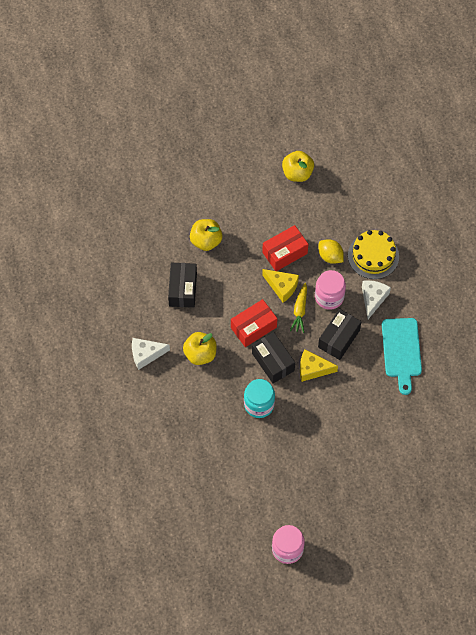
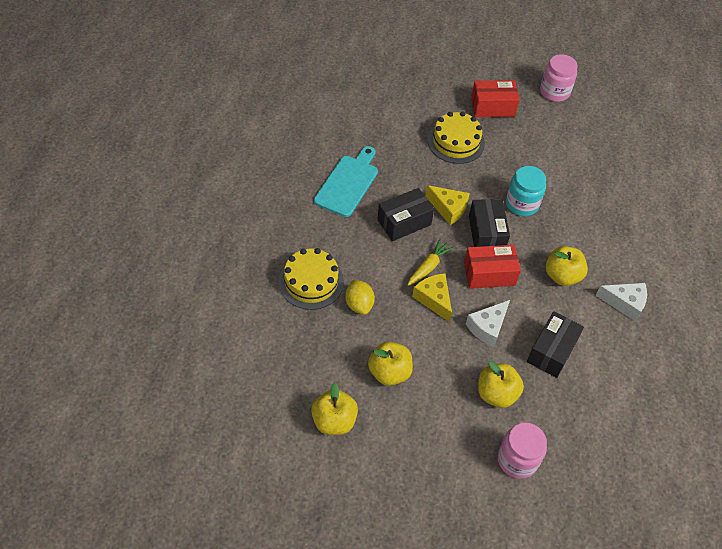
camera: 155 degrees left, 10 degrees down
(282, 220) = (389, 372): none -> yellow apple
(285, 253) = (409, 333): red box -> red box (492, 107)
(329, 297) = (388, 265): pink jar -> pink jar (517, 460)
(342, 440) = (456, 142): none -> yellow cake
(373, 299) = (342, 241): white cheese -> white cheese (487, 327)

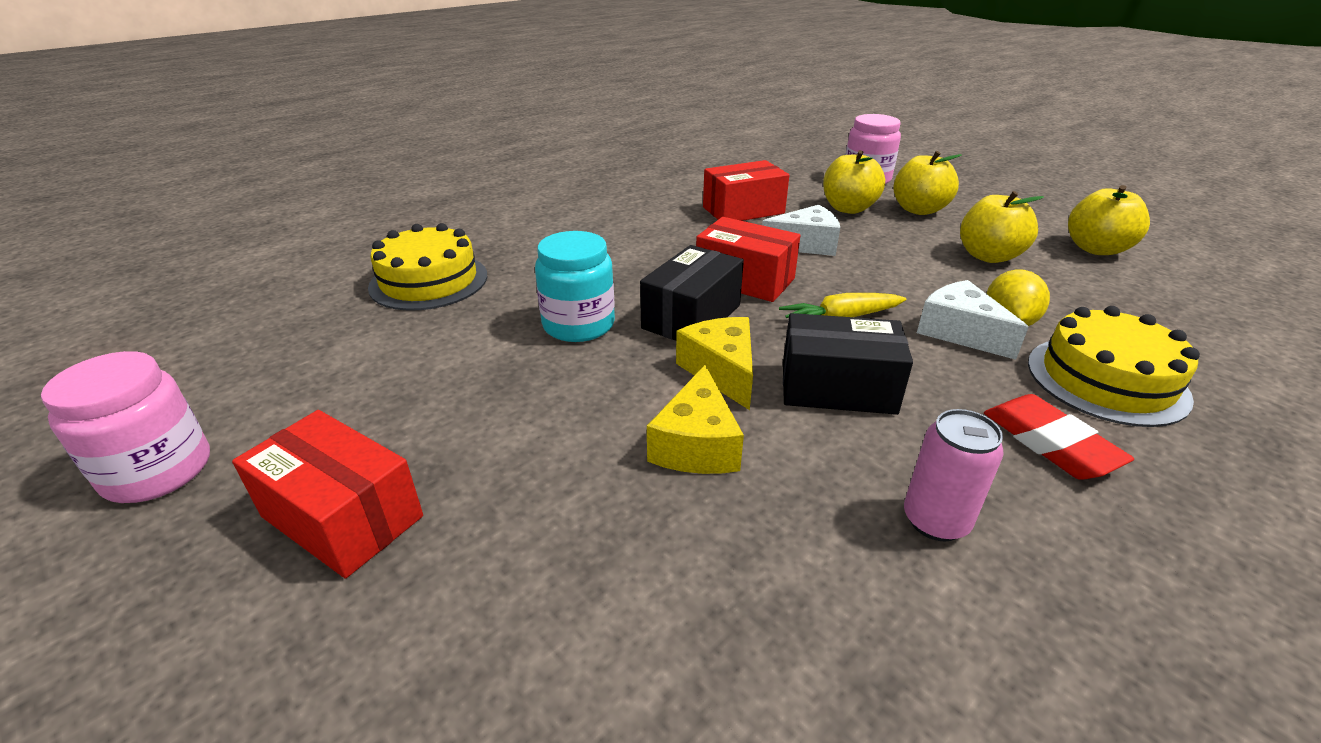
camera: 140 degrees left, 20 degrees down
(324, 233) = (1049, 443): none -> red eraser
(348, 183) = (935, 520): turquoise cutting board -> pink can
(434, 299) = (863, 287): yellow cheese -> yellow cheese (696, 444)
(456, 142) = (551, 480): yellow cake -> yellow cake (429, 281)
(551, 351) = (743, 210): black box -> red box
(562, 276) = (641, 246): yellow apple -> yellow apple (919, 210)
(624, 303) = (602, 209): white cheese -> white cheese (959, 332)

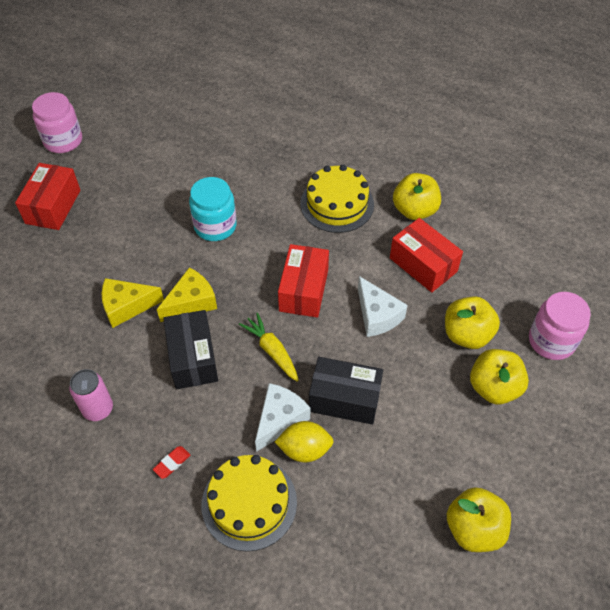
camera: 70 degrees right, 20 degrees up
(429, 281) = (236, 144): yellow cake -> yellow cake (337, 204)
(691, 317) = (244, 274): black box -> black box (344, 399)
(988, 256) = (415, 441): yellow apple -> yellow apple (414, 210)
(1049, 443) = (172, 463): red eraser -> red eraser, size x0.52

